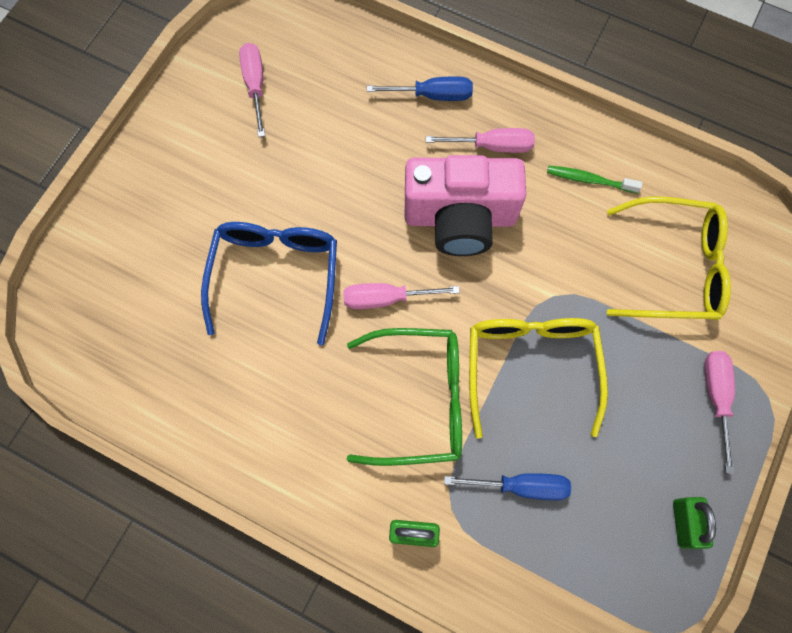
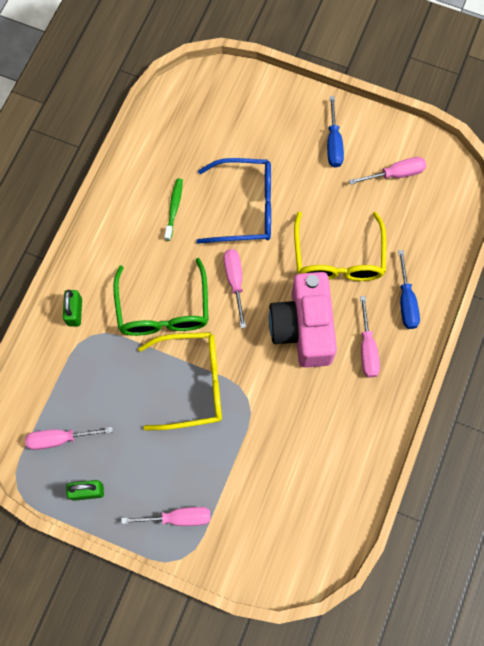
camera: 85 degrees right, 0 degrees up
(522, 486) = (108, 380): blue screwdriver -> blue screwdriver (333, 144)
(589, 180) = (347, 423): green toothbrush -> green toothbrush (174, 208)
(608, 563) = (59, 439): none -> pink screwdriver
(674, 268) = (279, 489): yellow glasses -> yellow glasses (338, 258)

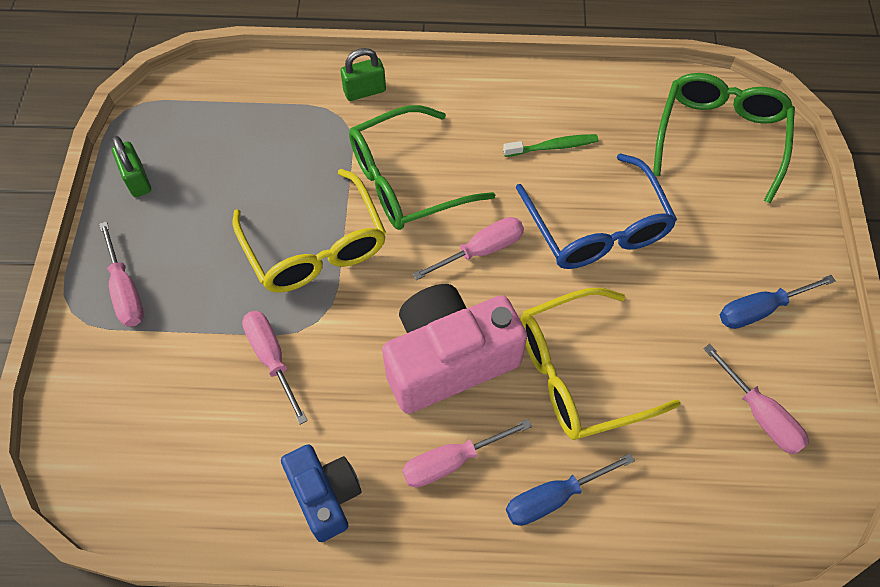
camera: 70 degrees right, 10 degrees down
(59, 439) = (197, 129): pink screwdriver -> pink screwdriver (271, 357)
(208, 107) = (720, 137): none -> green glasses
(364, 426) = (325, 495): none -> blue camera

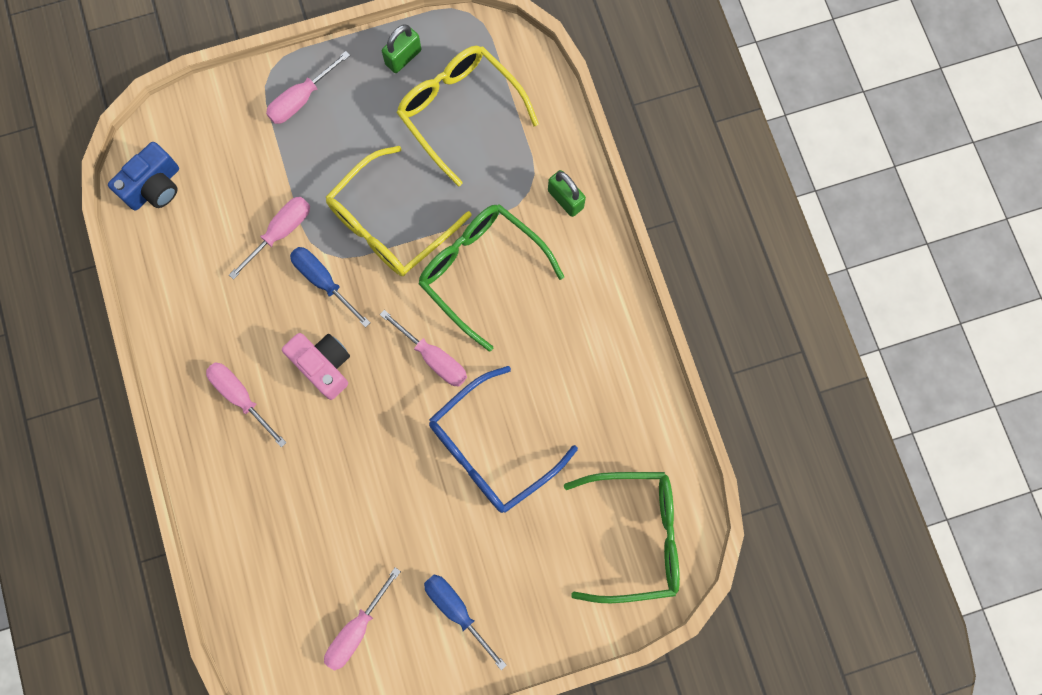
camera: 70 degrees right, 15 degrees up
(325, 495) = (187, 315): blue camera -> blue camera (154, 187)
(448, 360) = (323, 366): pink camera -> pink camera, size x0.60
(552, 498) = (235, 482): blue screwdriver -> blue screwdriver (323, 281)
(553, 147) = (565, 385): green toothbrush -> none
(579, 374) = (345, 472): yellow glasses -> yellow glasses (460, 112)

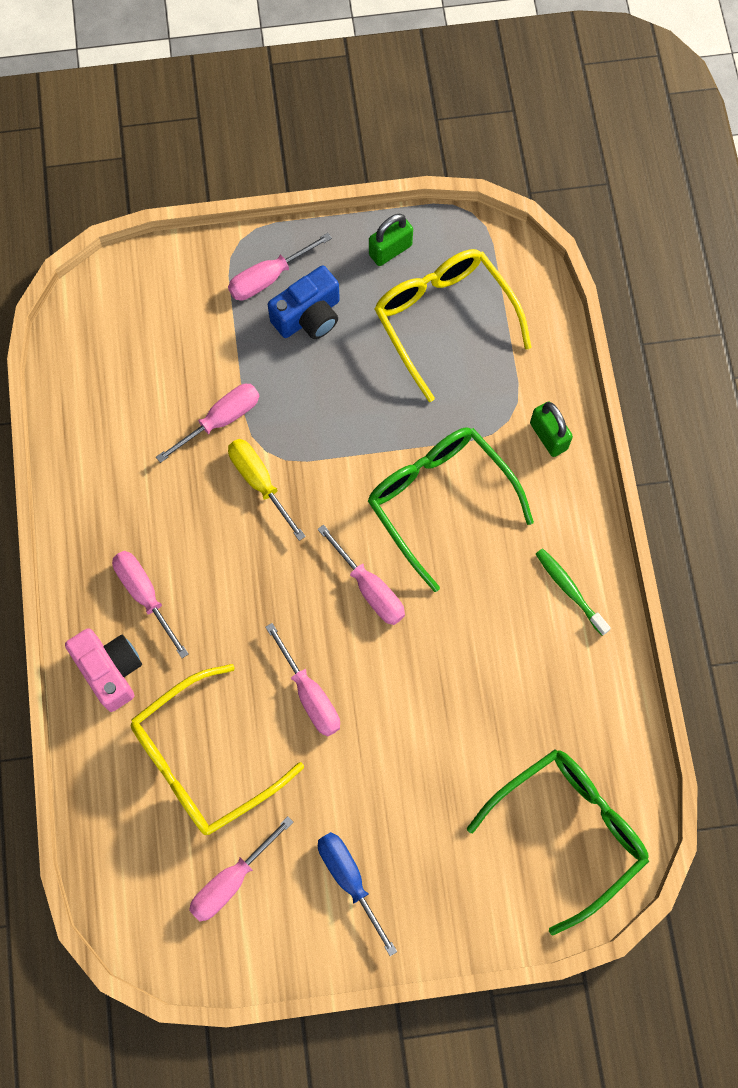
camera: 10 degrees right, 5 degrees down
(154, 187) = (89, 347): blue camera -> blue camera (308, 316)
(323, 281) = (259, 482): blue screwdriver -> yellow screwdriver
(323, 366) = (244, 576): pink camera -> pink camera (110, 671)
(390, 224) = (345, 431): yellow glasses -> yellow glasses (203, 760)
(398, 459) = (310, 695): none -> pink screwdriver
(491, 449) = (419, 703): blue glasses -> none
(604, 330) = (569, 590): none -> green toothbrush
(635, 536) = (568, 831): green glasses -> green glasses turned 45 degrees counterclockwise

